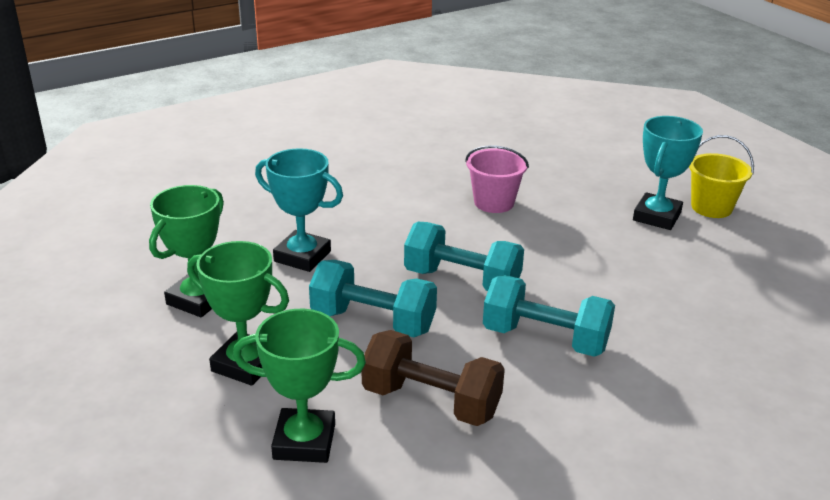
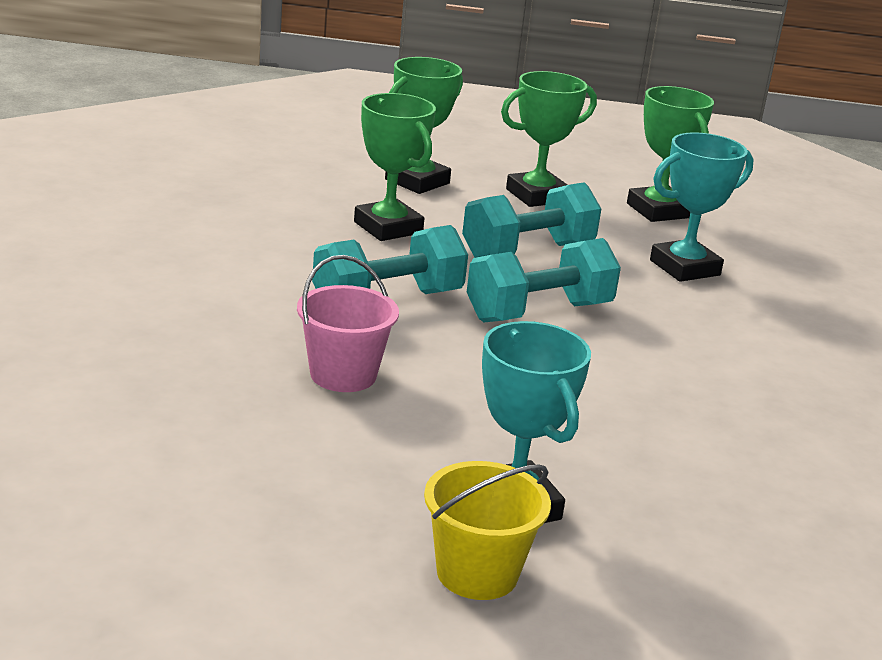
camera: 125 degrees right, 5 degrees down
(431, 401) = (388, 227): brown dumbbell -> green trophy
(494, 202) = (692, 411): pink bucket -> pink bucket (343, 375)

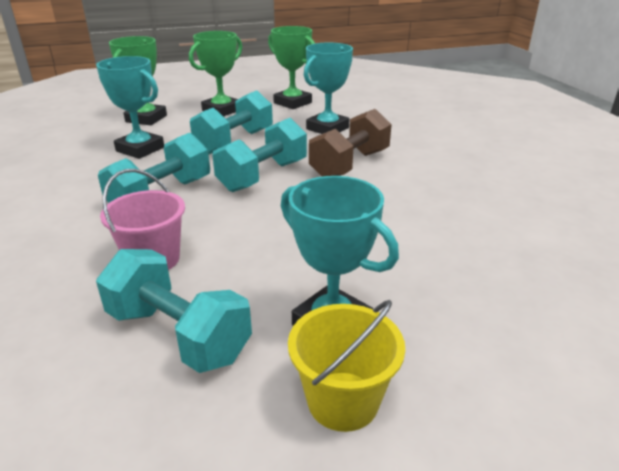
camera: 20 degrees left, 5 degrees up
(336, 459) = (178, 335): none -> turquoise dumbbell
(388, 227) = (140, 149): green trophy -> turquoise trophy
(678, 332) = (350, 165): none -> brown dumbbell

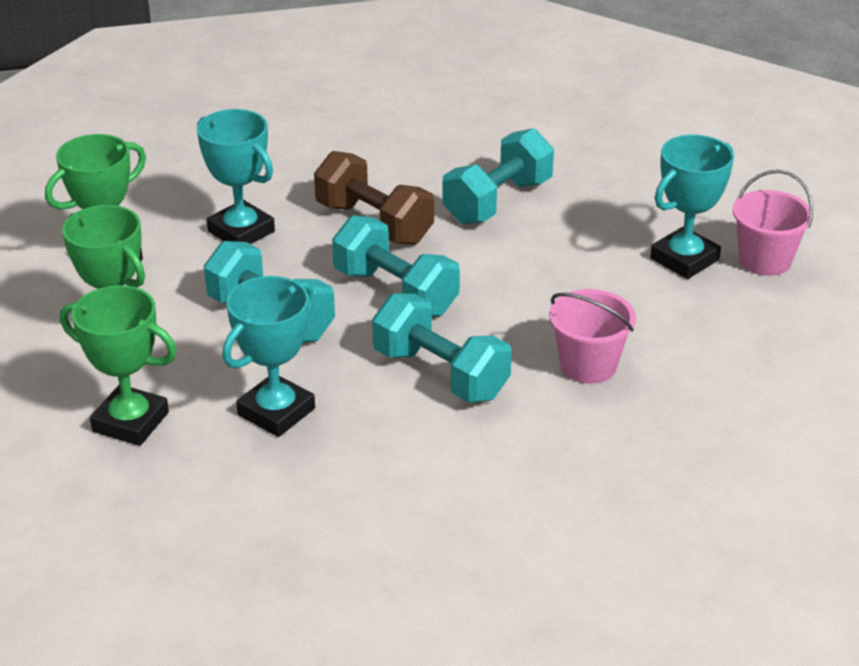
camera: 85 degrees left, 5 degrees up
(178, 335) = (703, 339): turquoise dumbbell -> turquoise dumbbell (498, 201)
(343, 401) = (765, 260): yellow bucket -> pink bucket

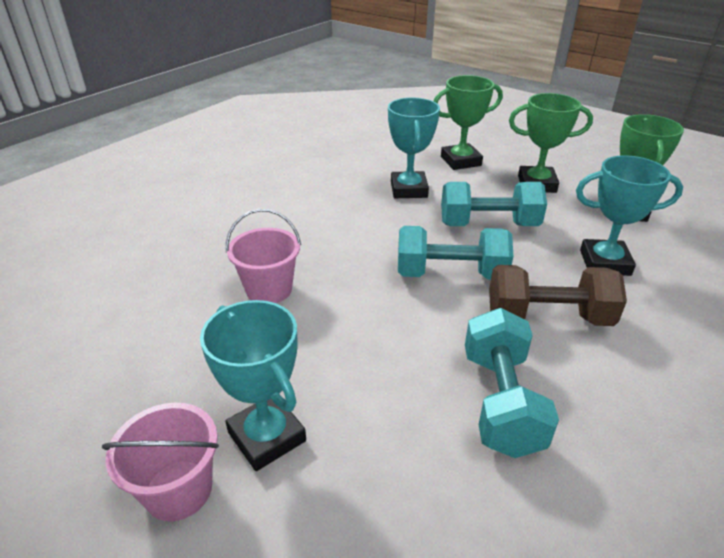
camera: 140 degrees right, 0 degrees up
(440, 374) = (354, 241): turquoise dumbbell -> none
(684, 259) = (267, 436): turquoise trophy -> turquoise trophy turned 45 degrees counterclockwise

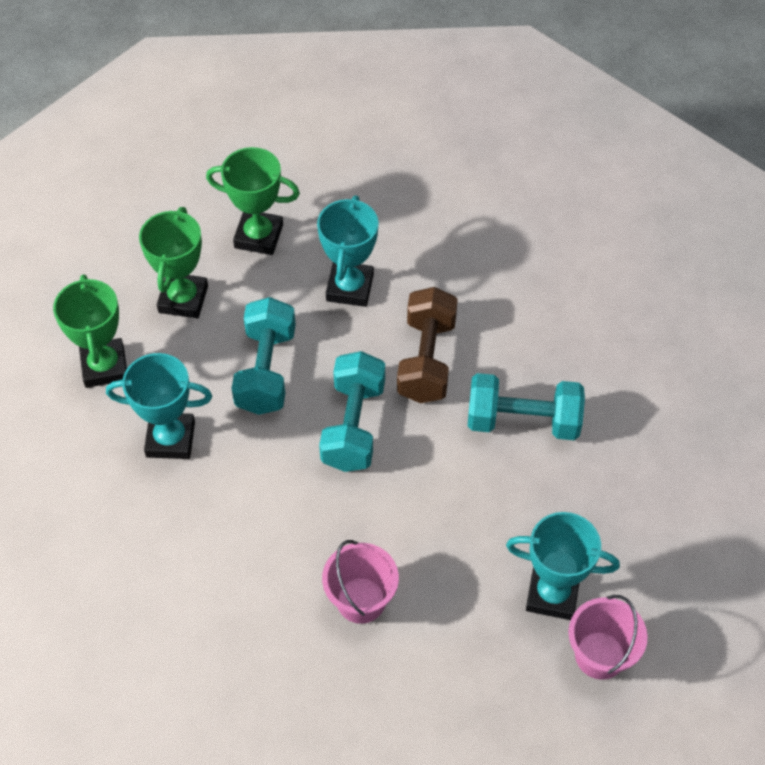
camera: 85 degrees left, 20 degrees up
(267, 436) = (552, 594): turquoise trophy -> turquoise trophy turned 45 degrees clockwise

